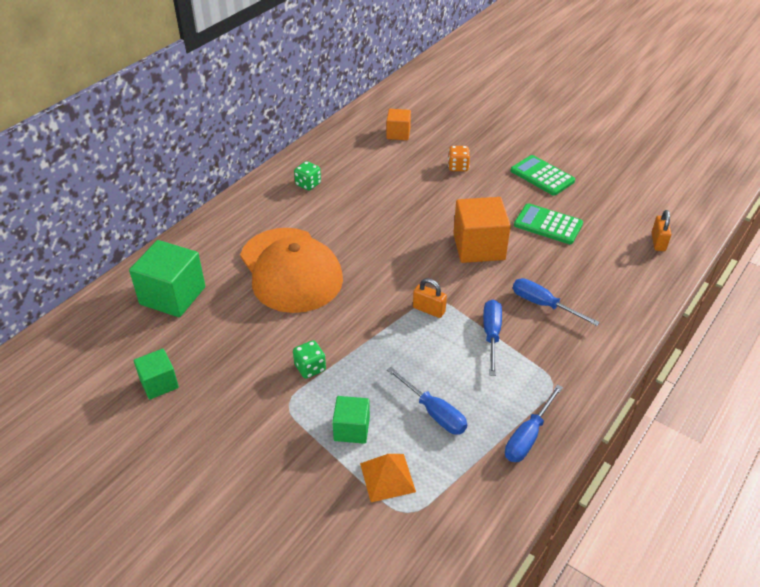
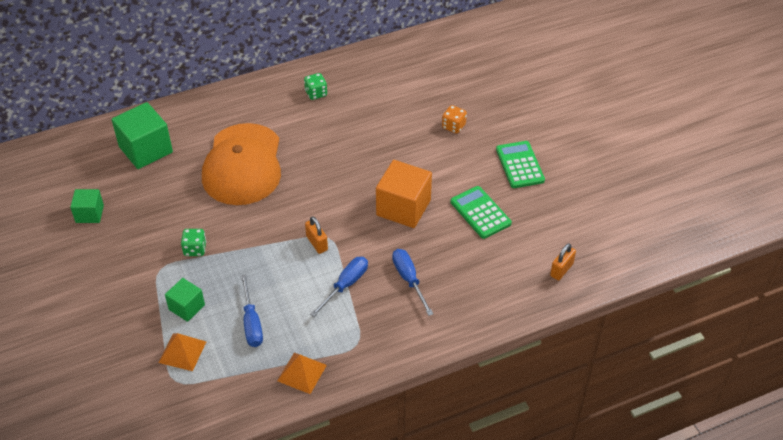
camera: 30 degrees right, 5 degrees up
(398, 134) = (431, 73): orange cube -> none
(528, 436) = (302, 373): blue screwdriver -> orange pyramid

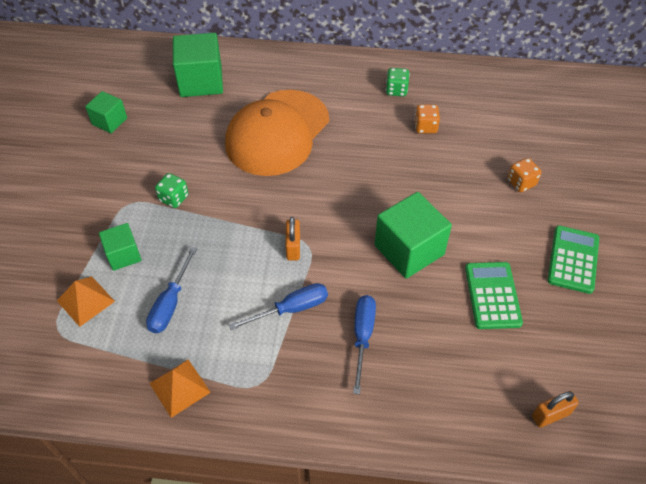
camera: 30 degrees right, 5 degrees up
(357, 113) = (425, 127): none -> orange dice
(403, 208) = (409, 250): orange cube -> green cube

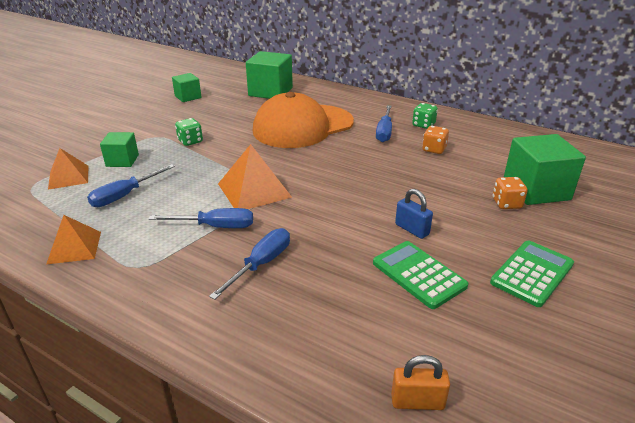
camera: 25 degrees right, 20 degrees down
(293, 247) = (254, 190): orange padlock -> orange pyramid
(365, 114) = (384, 132): none -> blue screwdriver
(409, 250) = (357, 219): green cube -> green cube (536, 190)
(461, 245) = (412, 229): none -> blue padlock
(492, 295) = (418, 274): green calculator -> green calculator turned 60 degrees counterclockwise

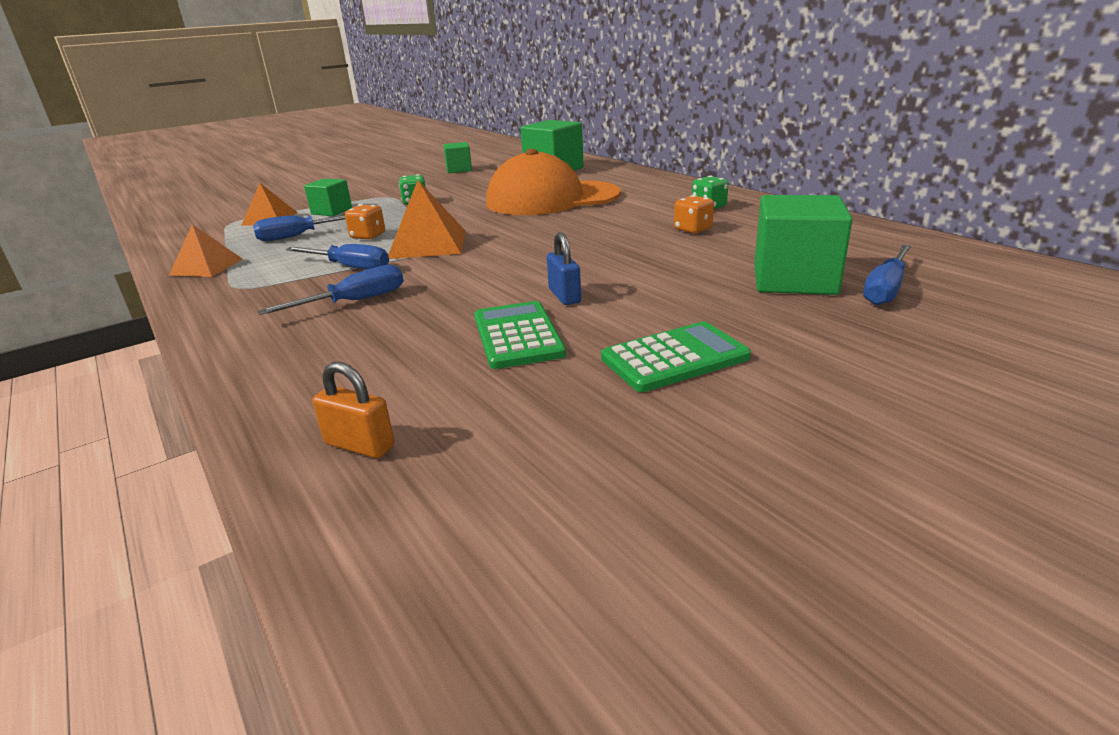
camera: 25 degrees right, 5 degrees down
(384, 132) = (647, 209): blue screwdriver -> blue screwdriver (886, 289)
(506, 204) = (729, 288): orange dice -> orange dice (368, 236)

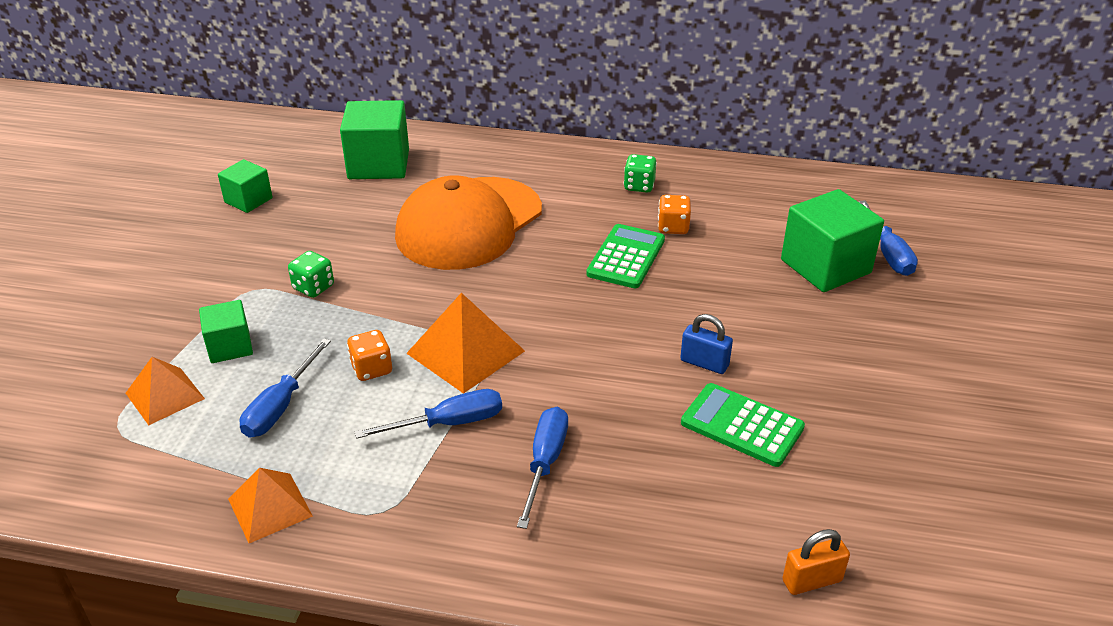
camera: 45 degrees left, 10 degrees up
(674, 358) = (865, 390): green calculator -> green calculator (626, 257)

